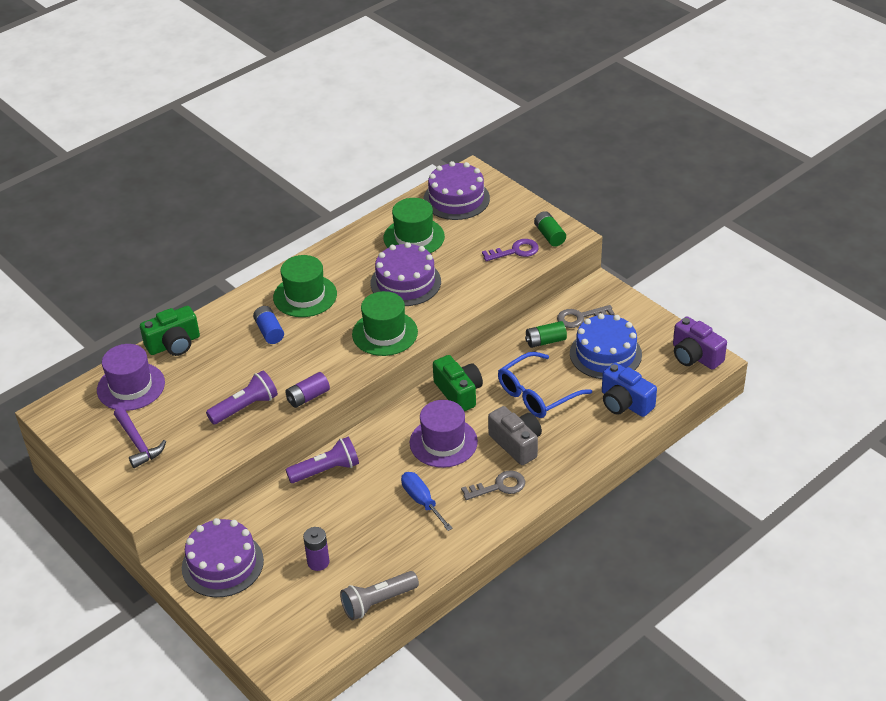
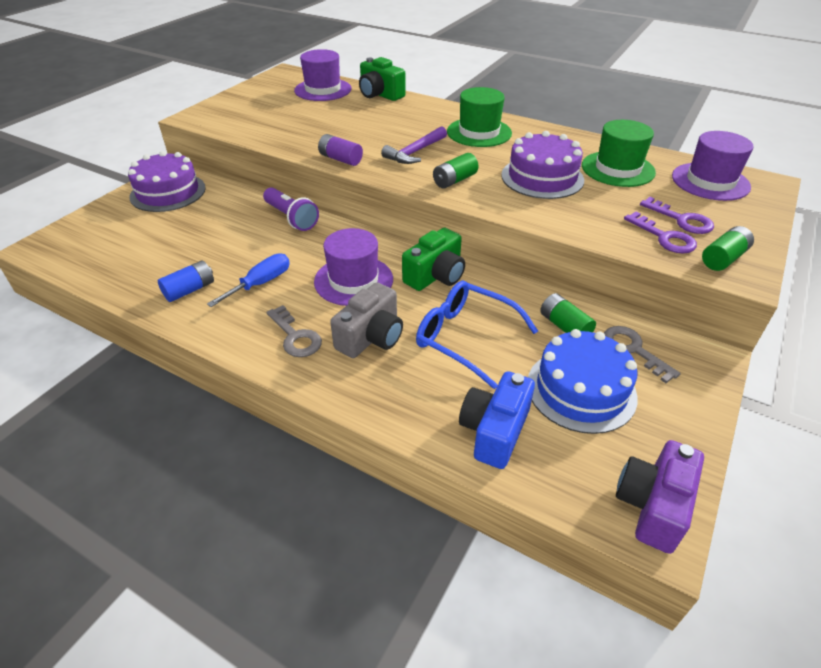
camera: 70 degrees right, 0 degrees up
(138, 443) = (259, 104): purple hammer -> purple hammer (415, 152)
(245, 407) = (315, 135): purple flashlight -> none
(269, 331) = (419, 126): blue battery -> blue battery (190, 290)
(318, 562) = (170, 238): purple battery -> none
(378, 602) = (114, 284): grey flashlight -> none
(385, 333) = (454, 180): green hat -> green battery
(456, 199) = (710, 181): purple cake -> purple hat
(498, 234) = (681, 220): none -> purple key

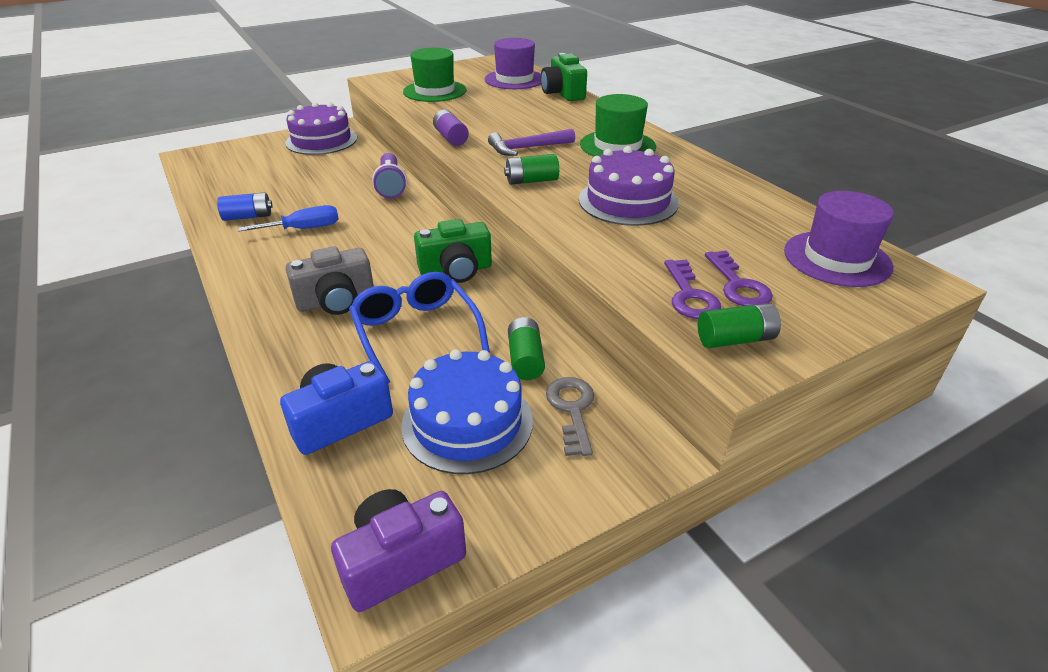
camera: 30 degrees right, 5 degrees down
(295, 337) = (279, 278): grey key -> none
(353, 280) = (379, 250): purple hat -> none
(618, 169) = (730, 215): green hat -> green hat (435, 91)

